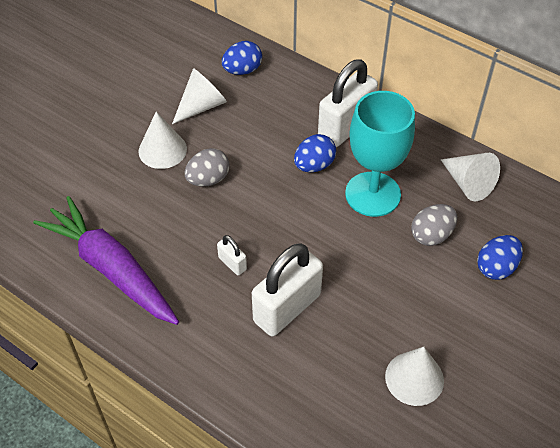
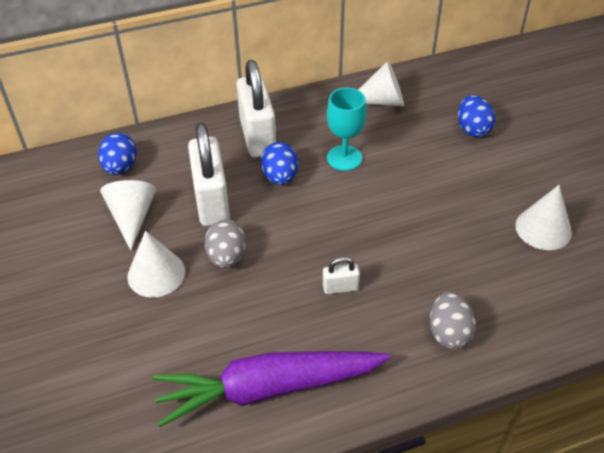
camera: 55 degrees left, 5 degrees down
(287, 308) = (418, 273): white padlock -> white padlock (211, 201)
(372, 194) = (344, 158): turquoise goblet -> turquoise goblet, size x0.64
(431, 235) = (414, 147): grey egg -> grey egg (449, 333)

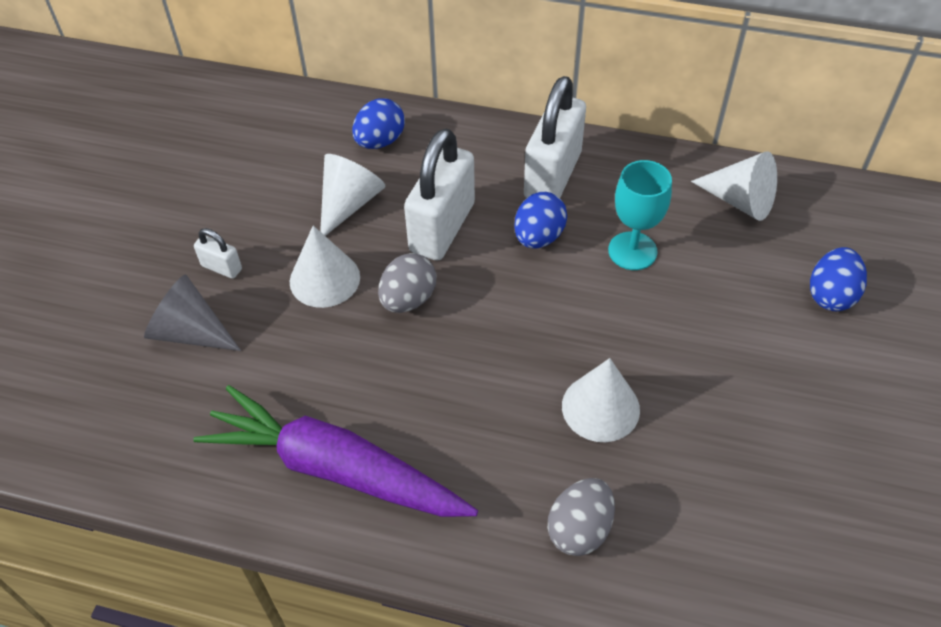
camera: 35 degrees right, 5 degrees up
(83, 361) = (190, 332): none -> grey cone
(340, 287) = (500, 403): white padlock -> white padlock (221, 267)
(543, 229) = (813, 473): white cone -> white cone (600, 407)

